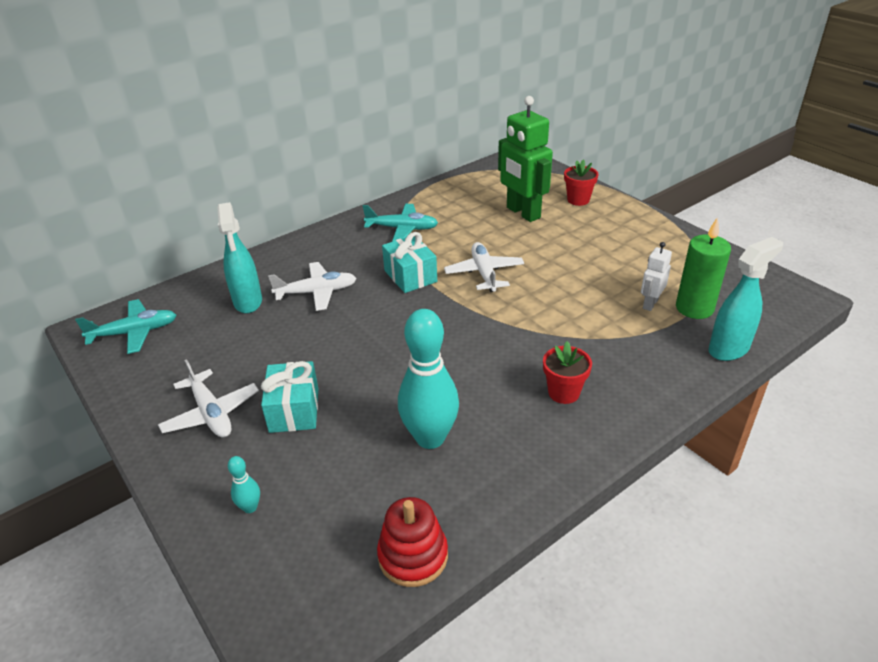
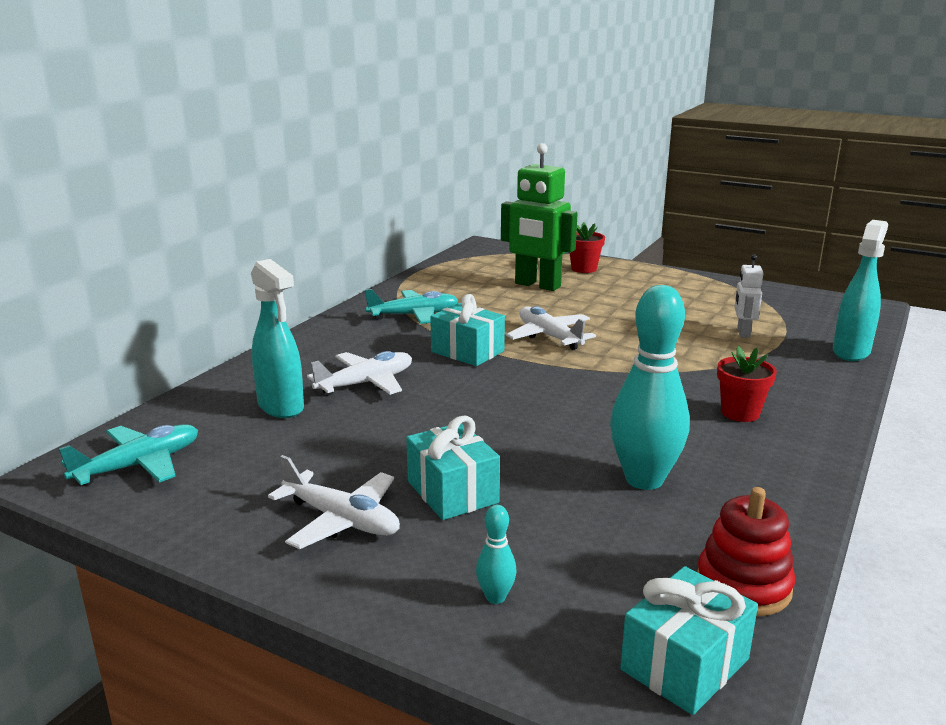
camera: 25 degrees left, 15 degrees down
(317, 604) = (684, 664): none -> turquoise gift
(694, 308) = (786, 329): green candle -> none

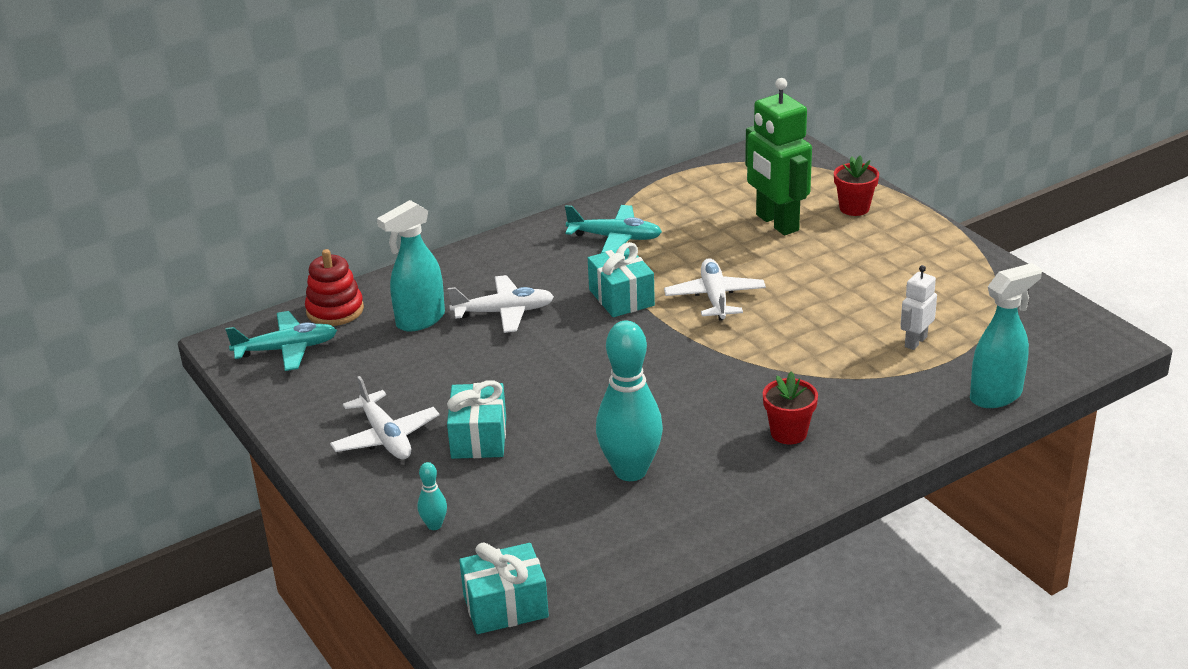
camera: 30 degrees right, 10 degrees up
(281, 407) = (420, 320): turquoise spray bottle -> turquoise spray bottle turned 60 degrees clockwise
(743, 586) = (603, 573): red stacking toy -> red stacking toy (335, 310)

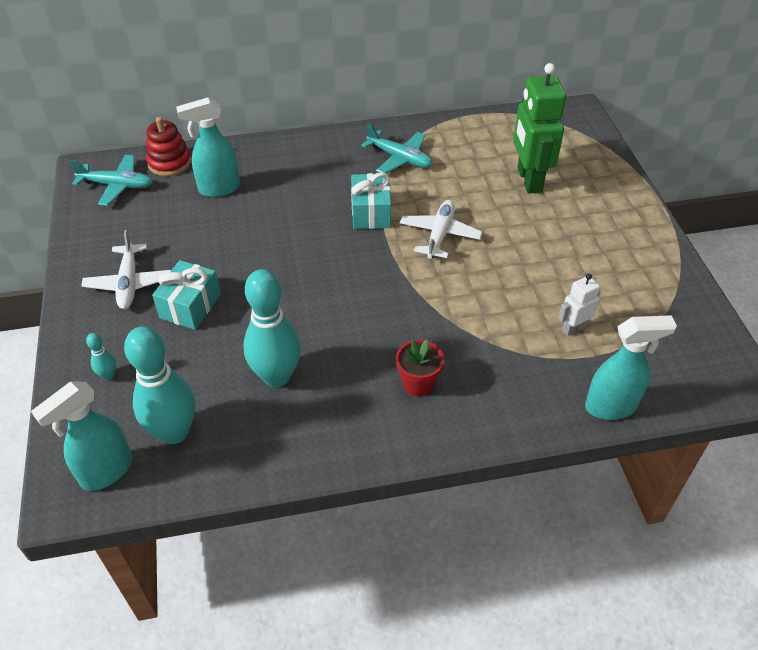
camera: 20 degrees right, 15 degrees up
(504, 312) = (280, 200): white plane -> none
(505, 606) = (106, 472): turquoise gift -> turquoise spray bottle
(554, 551) = (174, 432): none -> turquoise bowling pin
(854, 208) = (598, 184): red flower pot -> none

